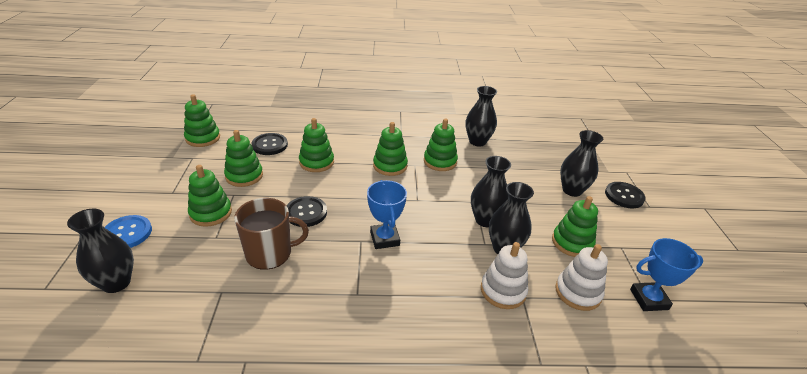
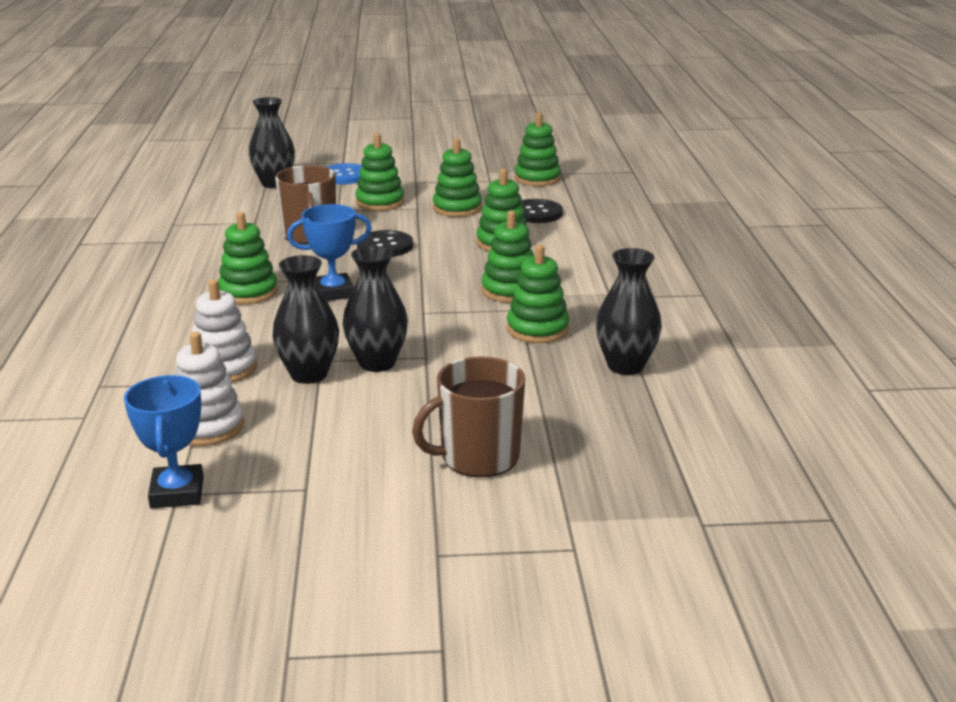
camera: 90 degrees right, 10 degrees down
(572, 190) = (478, 457): black vase -> brown mug
(572, 243) = (320, 437): green stacking toy -> green stacking toy (248, 292)
(624, 196) = (471, 524): black button -> none

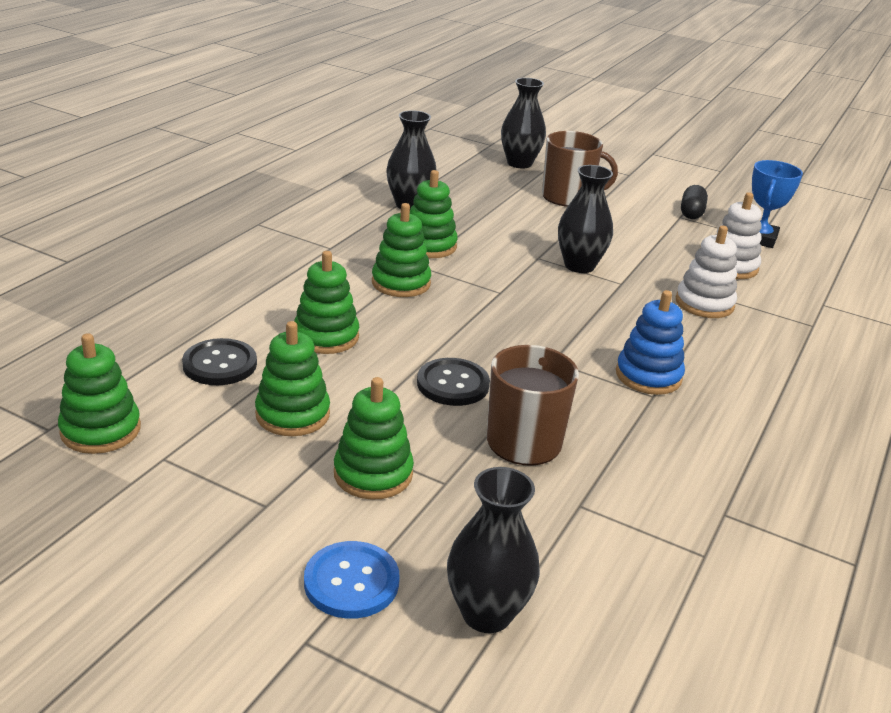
camera: 150 degrees left, 5 degrees up
(248, 292) = (648, 376): green stacking toy -> blue stacking toy
(293, 504) = (691, 213): none -> black capsule
(309, 374) = (638, 275): black vase -> black vase (519, 163)
(333, 292) = (562, 342): blue trophy -> none

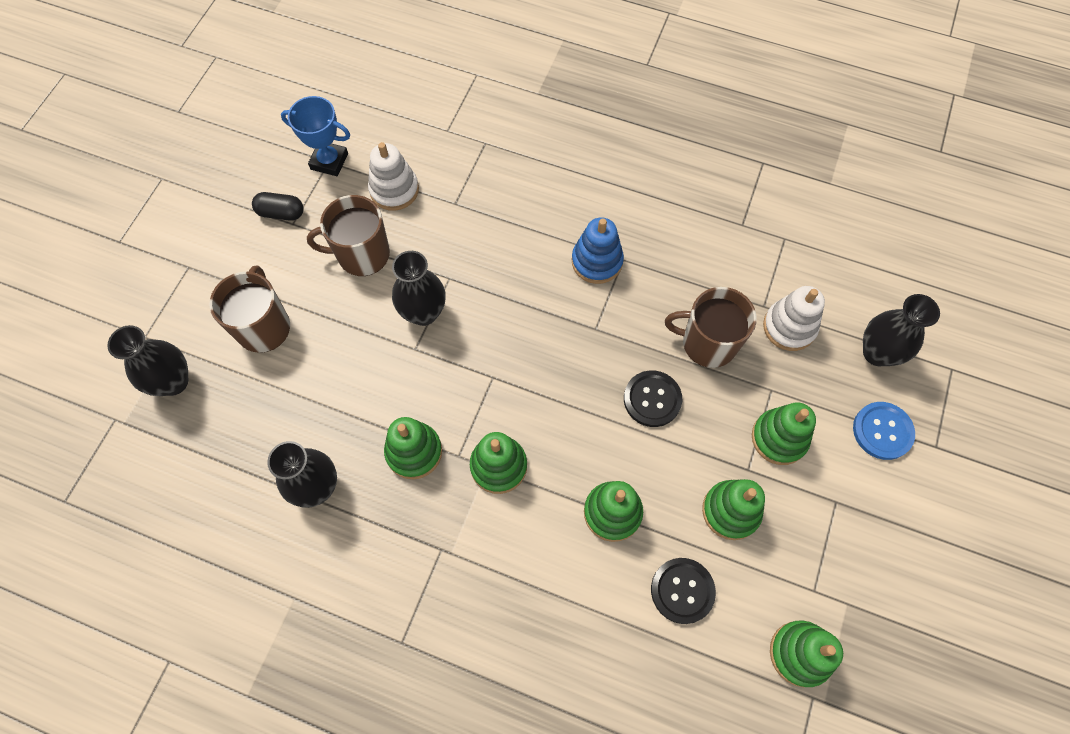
camera: 95 degrees left, 35 degrees up
(647, 243) = (362, 254): none -> brown mug
(704, 303) = (470, 215): white stacking toy -> white stacking toy (789, 327)

